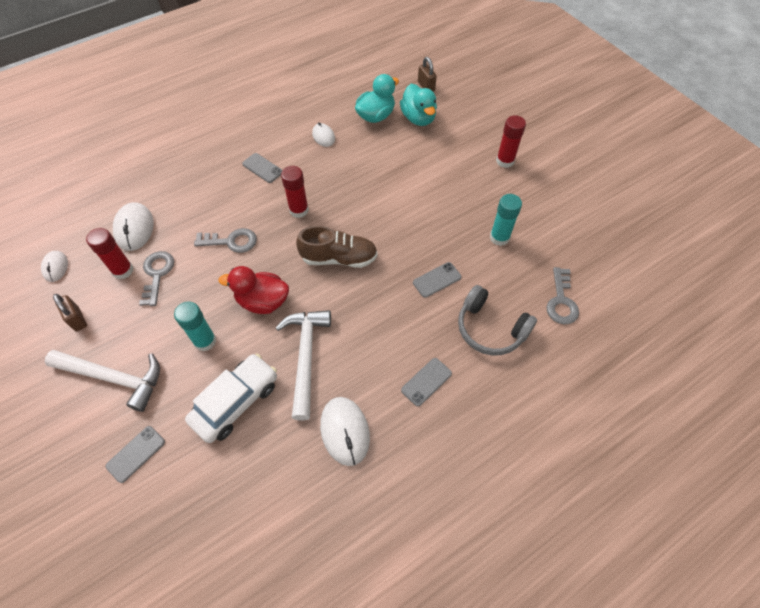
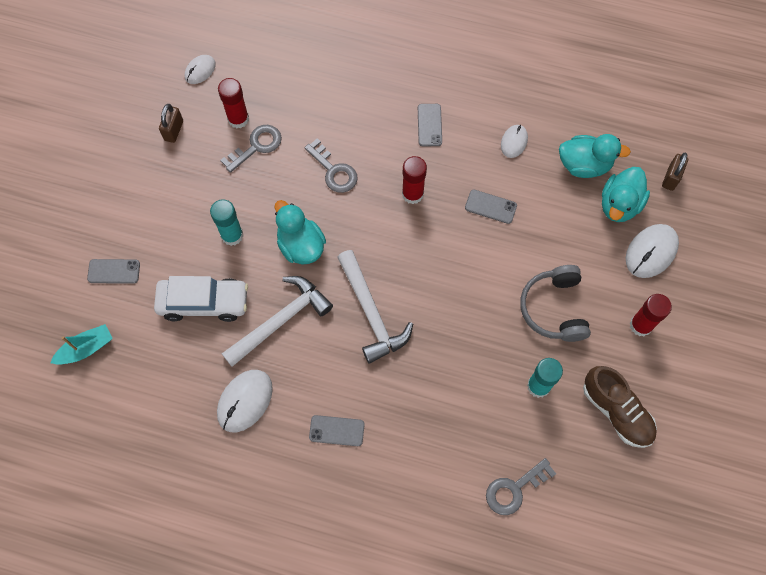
camera: 50 degrees right, 10 degrees up
(113, 378) = (152, 201): white hammer -> white hammer (371, 313)
(134, 228) = (281, 88): white mouse -> white mouse (651, 252)
(176, 532) = (86, 348): none -> turquoise boat
(263, 301) = (301, 245): red duck -> turquoise duck
(339, 258) = (393, 268): brown shoe -> brown shoe (616, 411)
(437, 280) = (442, 365): grey phone -> grey phone (490, 207)
(490, 328) = (431, 446): grey headphones -> grey headphones (554, 308)

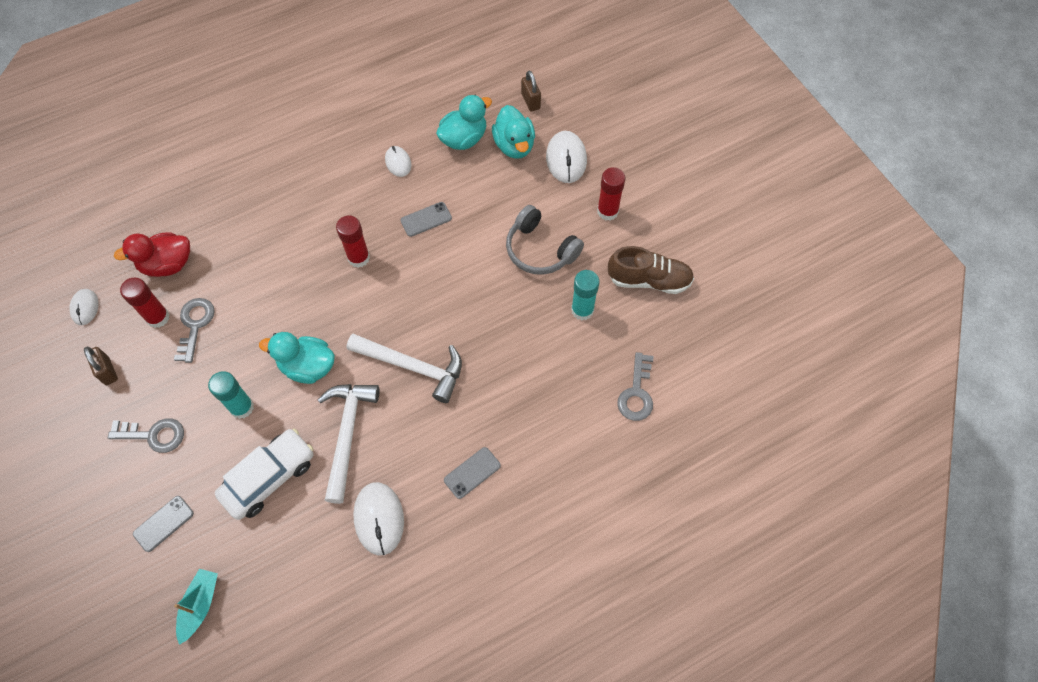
camera: 45 degrees left, 5 degrees down
(279, 84) = (167, 264): none -> red duck
(334, 171) = (279, 291): grey key -> grey key (154, 435)
(429, 125) = (322, 200): grey phone -> none

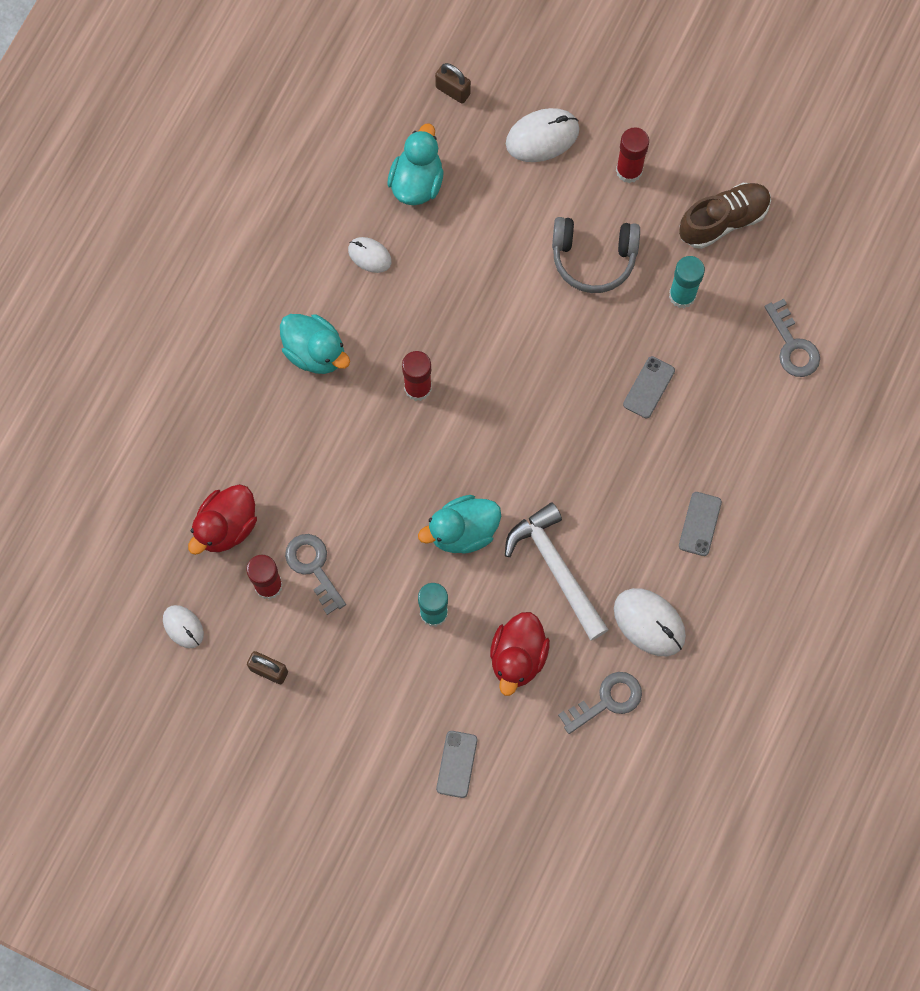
camera: 35 degrees left, 10 degrees up
(154, 435) = (373, 696): grey key -> grey key (607, 700)
(200, 605) = (553, 805): turquoise boat -> none
(269, 477) = (518, 657): white car -> red duck
(412, 367) = (564, 462): white hammer -> none
(426, 219) = (452, 301): grey phone -> grey phone (649, 387)
(514, 145) = (476, 156): turquoise duck -> turquoise duck (315, 352)
(566, 159) = (542, 137): white mouse -> white mouse turned 75 degrees counterclockwise

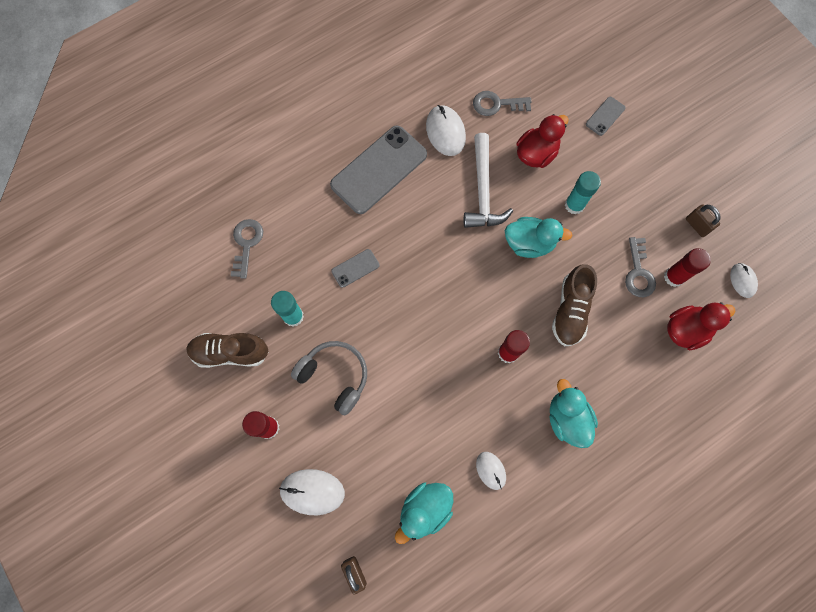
camera: 150 degrees left, 0 degrees up
(372, 475) = (570, 310): none -> brown shoe
(700, 524) = (379, 170): grey phone -> grey phone, size x2.22

